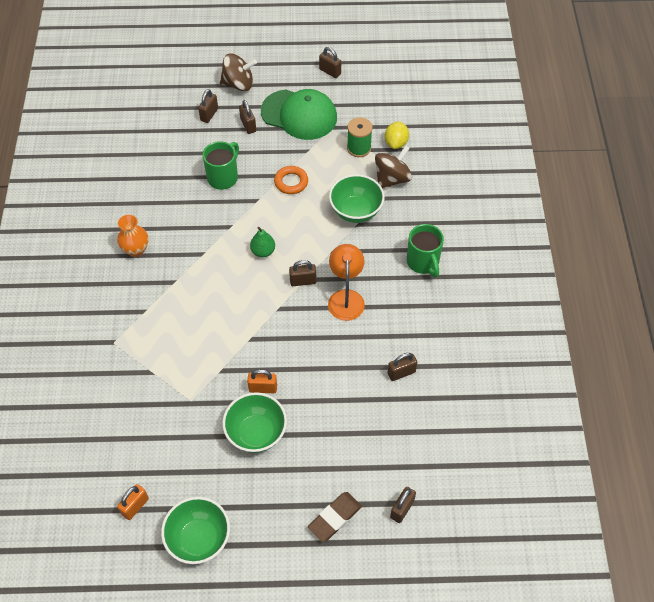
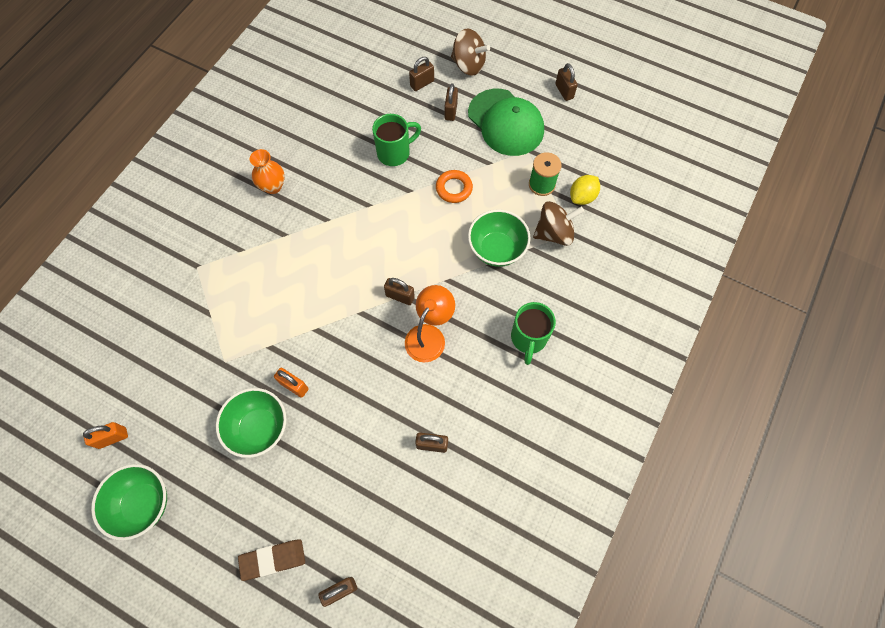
camera: 30 degrees right, 10 degrees up
(263, 251) = (383, 246): green pear -> none

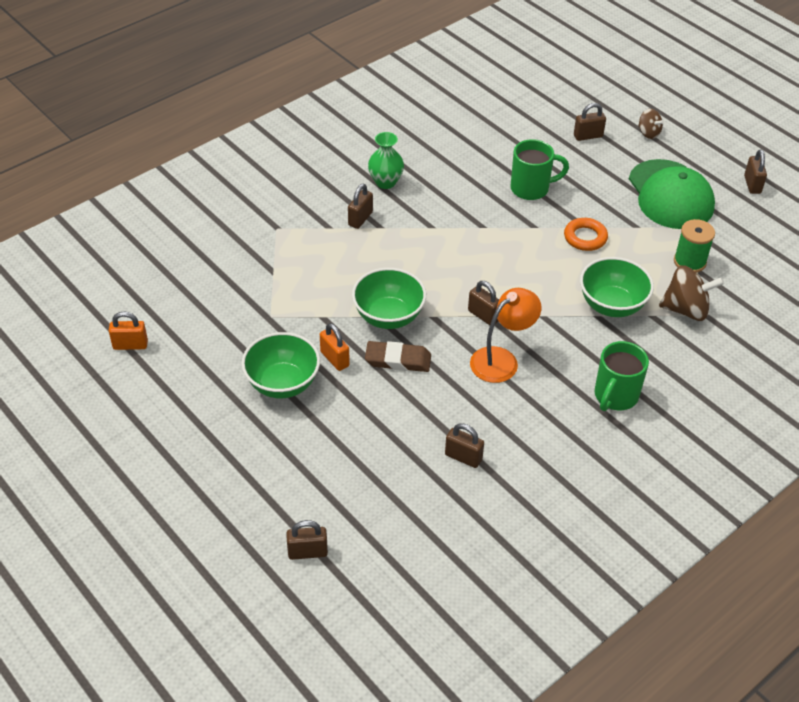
camera: 20 degrees right, 20 degrees down
(143, 504) = (137, 410): green bowl -> green bowl (388, 317)
(273, 186) = (385, 182): orange vase -> green vase
(273, 559) = (248, 501): brown eraser -> brown eraser (398, 360)
(451, 111) = (610, 168): brown padlock -> brown padlock (360, 219)
(468, 65) = (648, 133): brown spinning top -> brown spinning top, size x0.58
(582, 197) = (734, 286): yellow lemon -> none

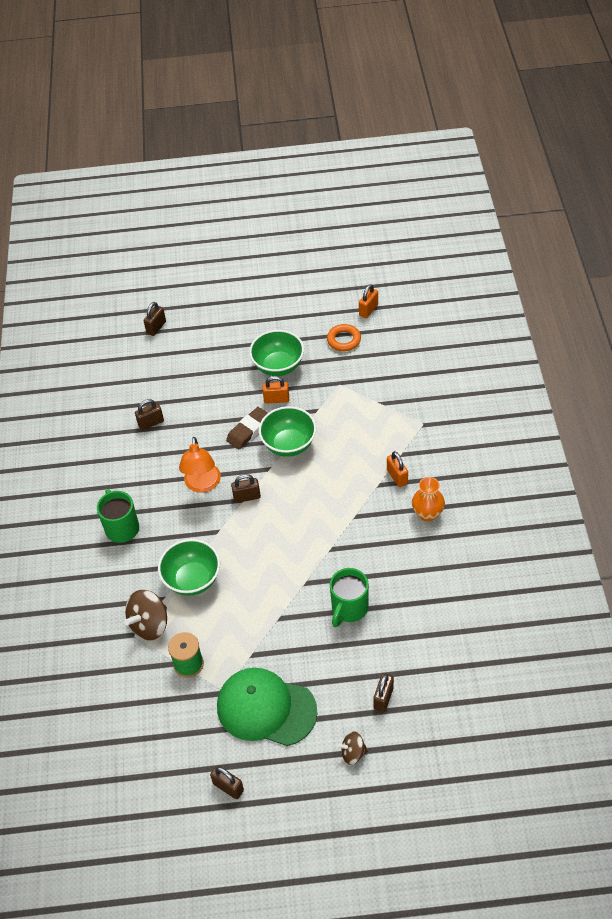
camera: 130 degrees right, 5 degrees up
(360, 219) = (397, 477): brown padlock -> orange padlock
(385, 182) = (427, 514): green vase -> orange vase
(585, 237) = (268, 609): orange ring -> orange ring (344, 340)

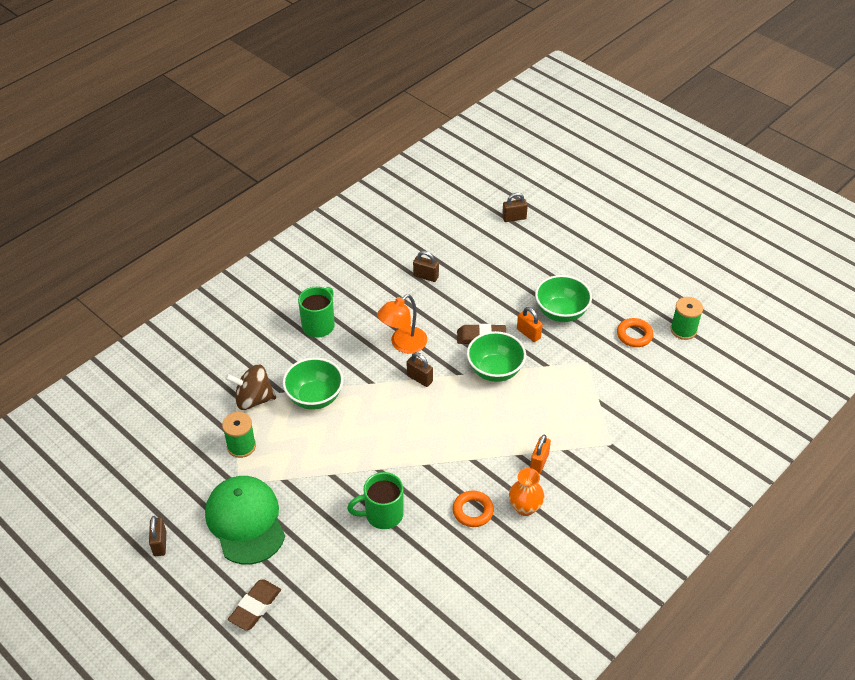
camera: 45 degrees right, 5 degrees down
(353, 753) = (255, 607): brown spinning top -> brown eraser
(368, 310) = (683, 330): orange padlock -> green spool
(383, 698) = (322, 594): brown padlock -> none
(400, 548) = (473, 511): none -> orange ring

